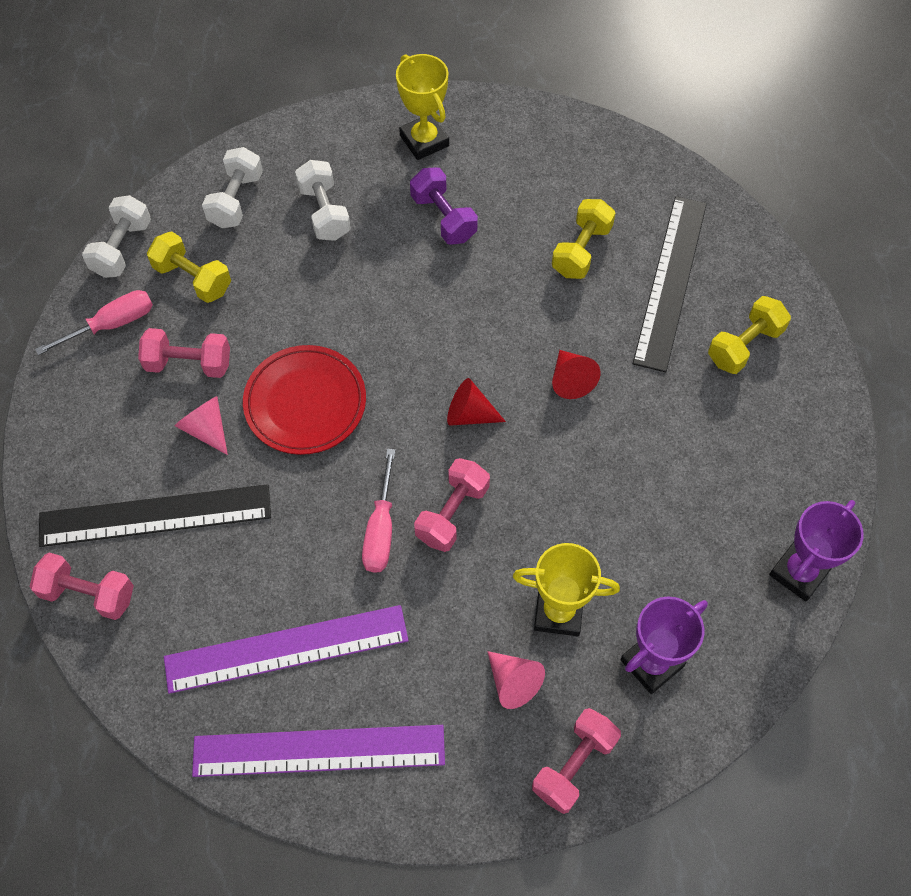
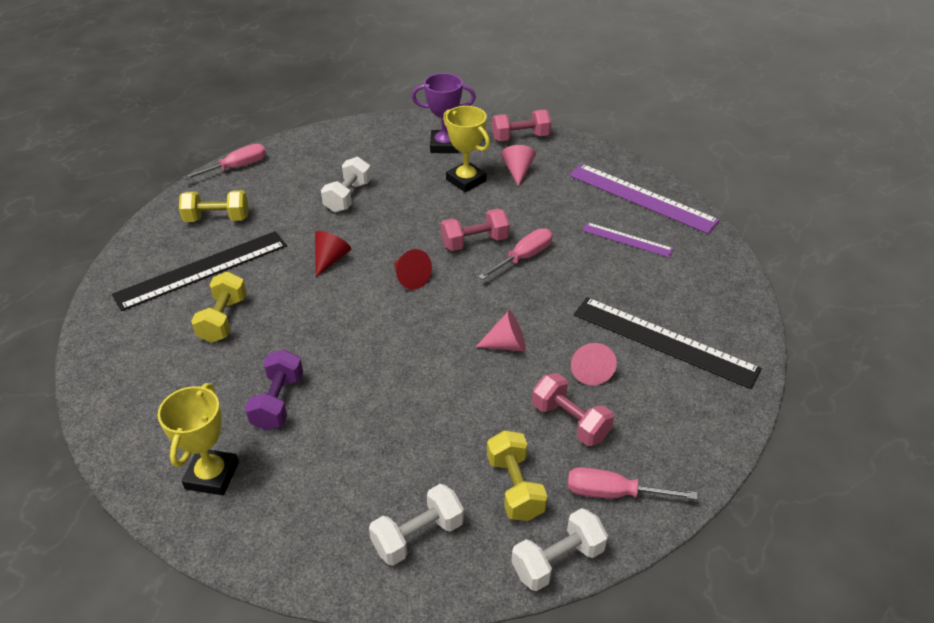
camera: 140 degrees left, 20 degrees down
(88, 594) = (738, 325): pink dumbbell -> none
(286, 648) = (627, 239): purple ruler -> purple ruler, size x0.55
(305, 403) = (507, 345): red plate -> pink cone
(324, 212) = (357, 470): white dumbbell -> white dumbbell (348, 197)
(581, 250) = (223, 319): yellow dumbbell -> yellow dumbbell turned 60 degrees counterclockwise
(799, 572) = (336, 136): purple trophy -> none
(830, 428) = (237, 167): none -> pink screwdriver

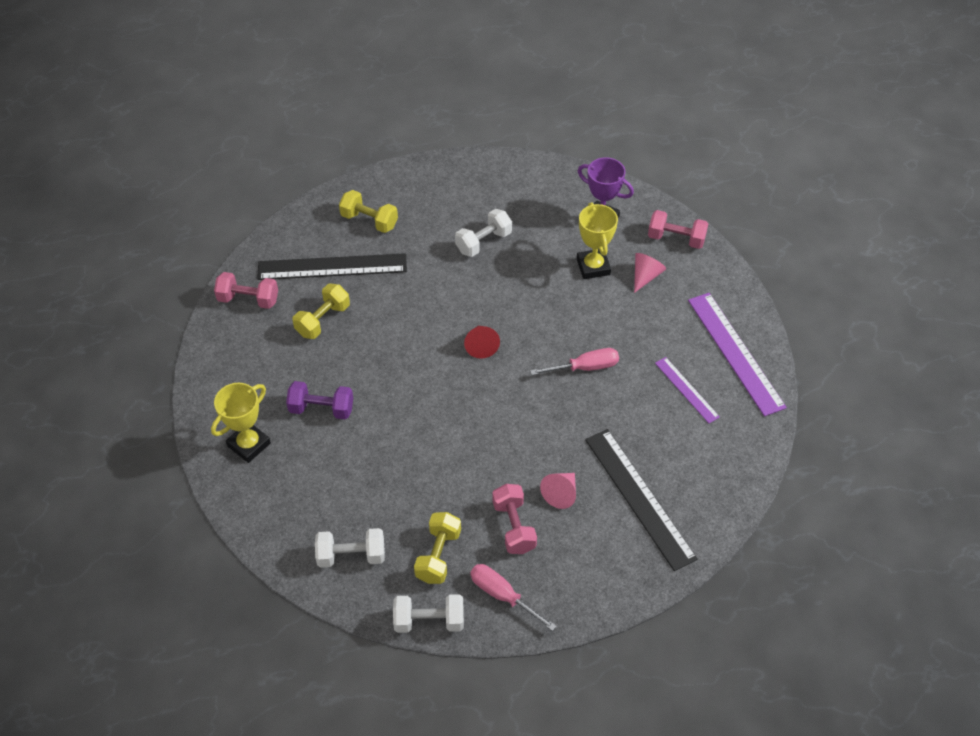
camera: 30 degrees right, 10 degrees up
(237, 167) = (413, 172): pink screwdriver -> none
(278, 402) = (321, 409): purple dumbbell -> purple dumbbell turned 60 degrees clockwise
(330, 259) = (432, 300): red cone -> none
(474, 242) = (556, 334): pink dumbbell -> pink dumbbell (248, 299)
(507, 345) = (513, 441): pink cone -> none

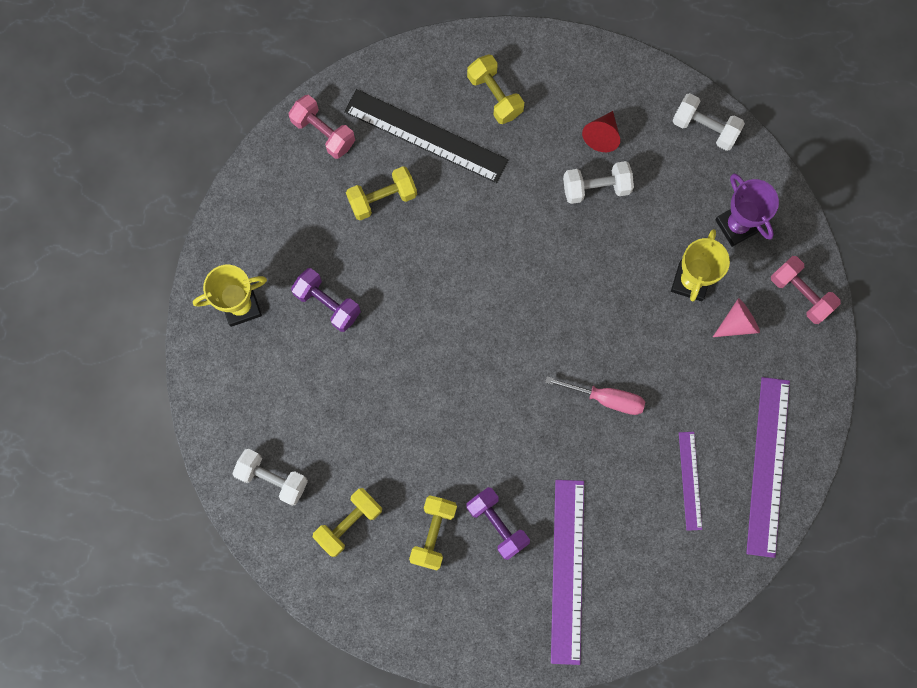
camera: 30 degrees right, 25 degrees up
(429, 621) = (305, 583): white dumbbell -> white dumbbell (705, 128)
(481, 346) = (519, 315): red cone -> red cone (602, 135)
(502, 595) = (383, 595): pink screwdriver -> none
(514, 527) = (433, 533): pink dumbbell -> yellow dumbbell
(561, 494) = (497, 524): pink cone -> purple dumbbell
(639, 498) = (567, 571): black ruler -> purple ruler

